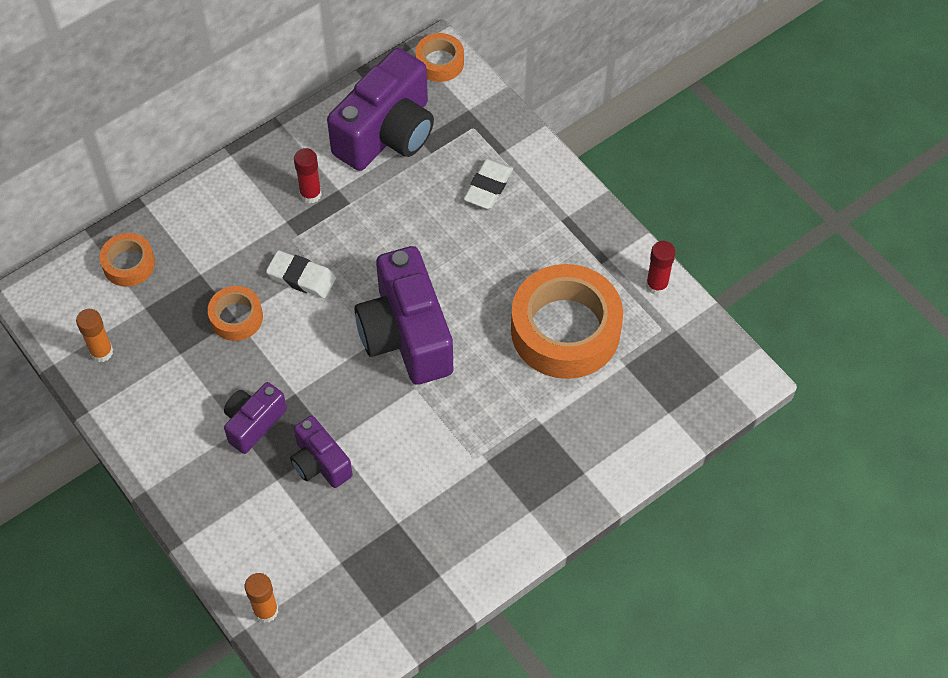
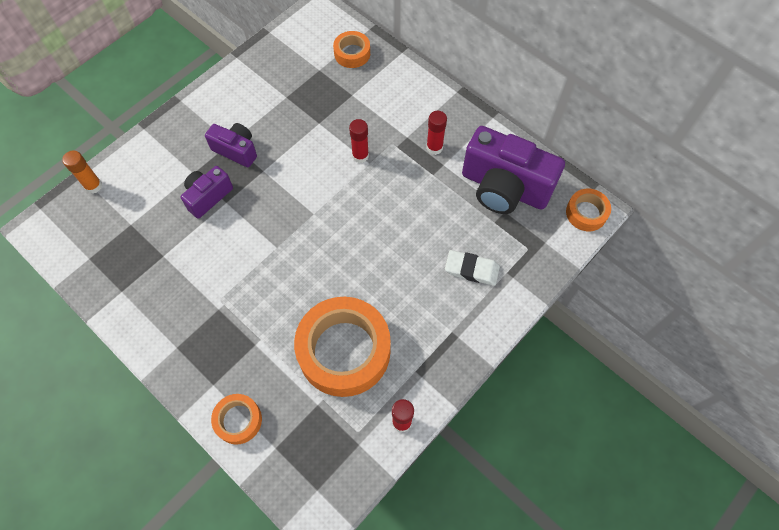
camera: 80 degrees right, 5 degrees up
(101, 352) = (281, 54): orange glue stick -> none
(236, 317) = (320, 123): orange tape -> orange tape (238, 420)
(301, 277) = (360, 156): white eraser -> red glue stick
(406, 335) = (321, 233): purple camera -> none

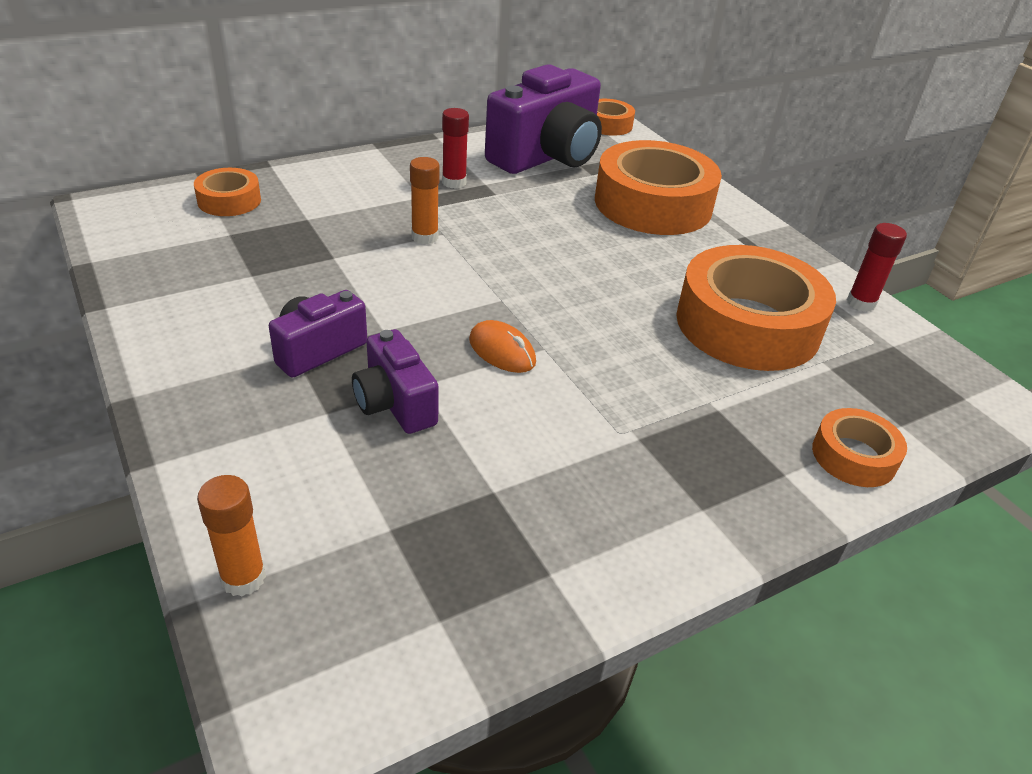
camera: 75 degrees left, 25 degrees down
(266, 228) = (502, 351): none -> orange mouse
(360, 156) = (425, 237): red glue stick -> orange glue stick
(471, 269) = (653, 204): white eraser -> orange tape

